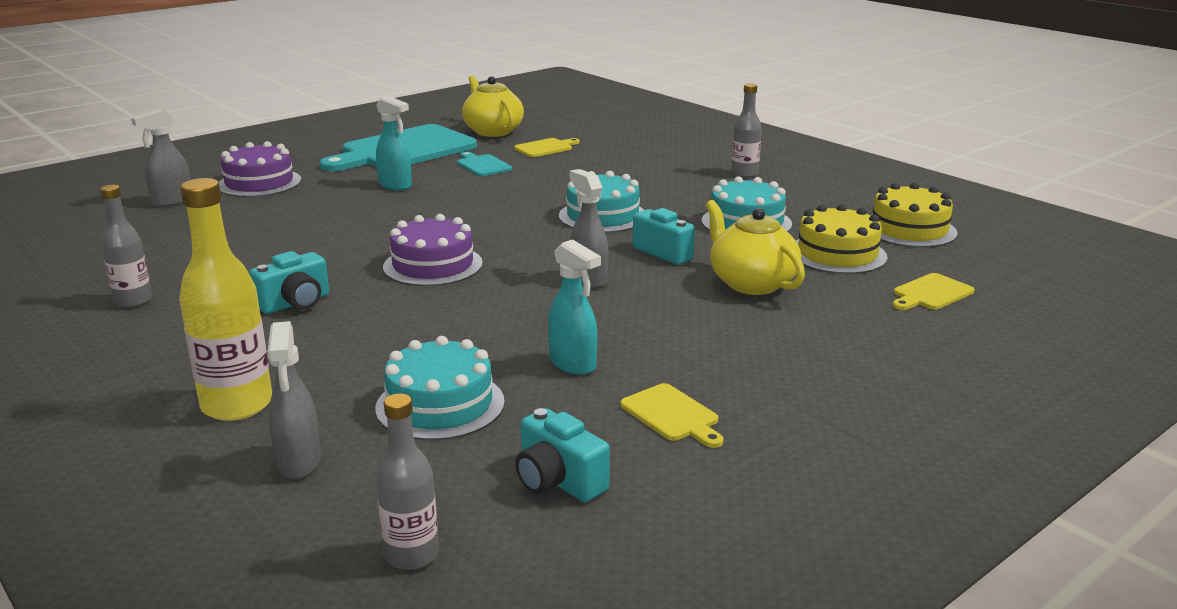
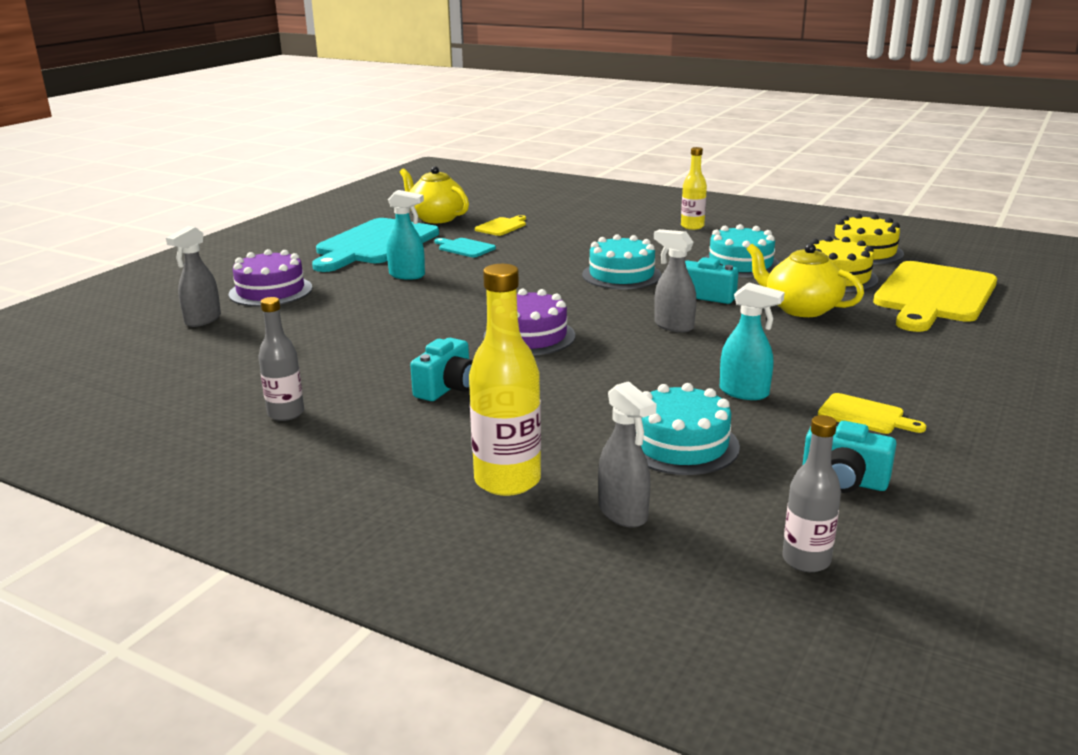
camera: 20 degrees left, 0 degrees up
(744, 174) = (692, 226): grey bottle -> yellow bottle
(931, 293) = (934, 295): yellow cutting board -> yellow cutting board, size x2.30

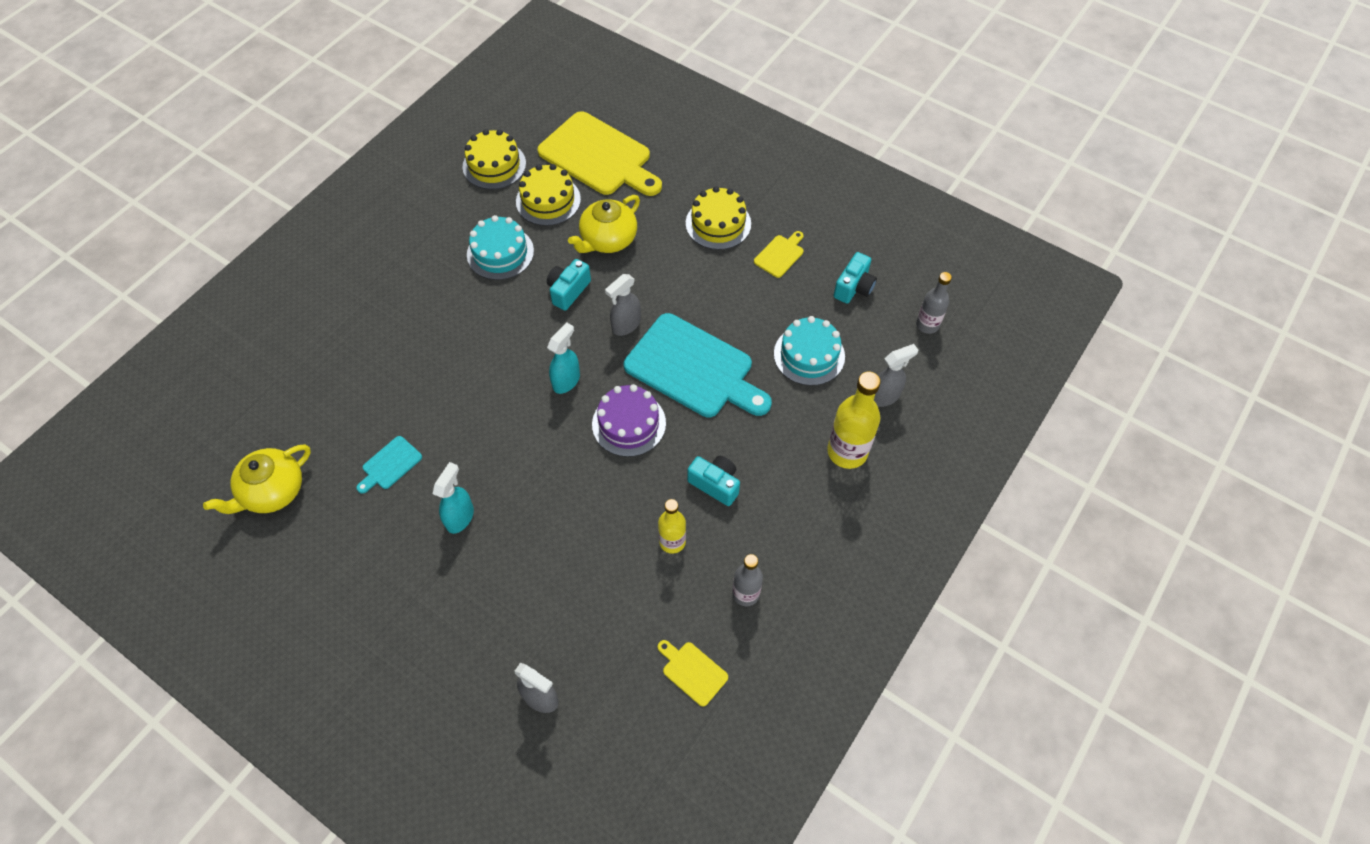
camera: 85 degrees left, 35 degrees up
(270, 291) = (473, 644): purple cake -> none
(375, 244) = (350, 552): turquoise cutting board -> turquoise cutting board (693, 368)
(502, 226) = (328, 427): yellow cutting board -> yellow cutting board (692, 671)
(621, 275) = (505, 342): turquoise cake -> none
(692, 226) = (386, 265): yellow bottle -> yellow bottle (672, 541)
(744, 393) = (743, 307): turquoise spray bottle -> turquoise spray bottle (566, 381)
(887, 369) = (718, 223): none -> yellow cake

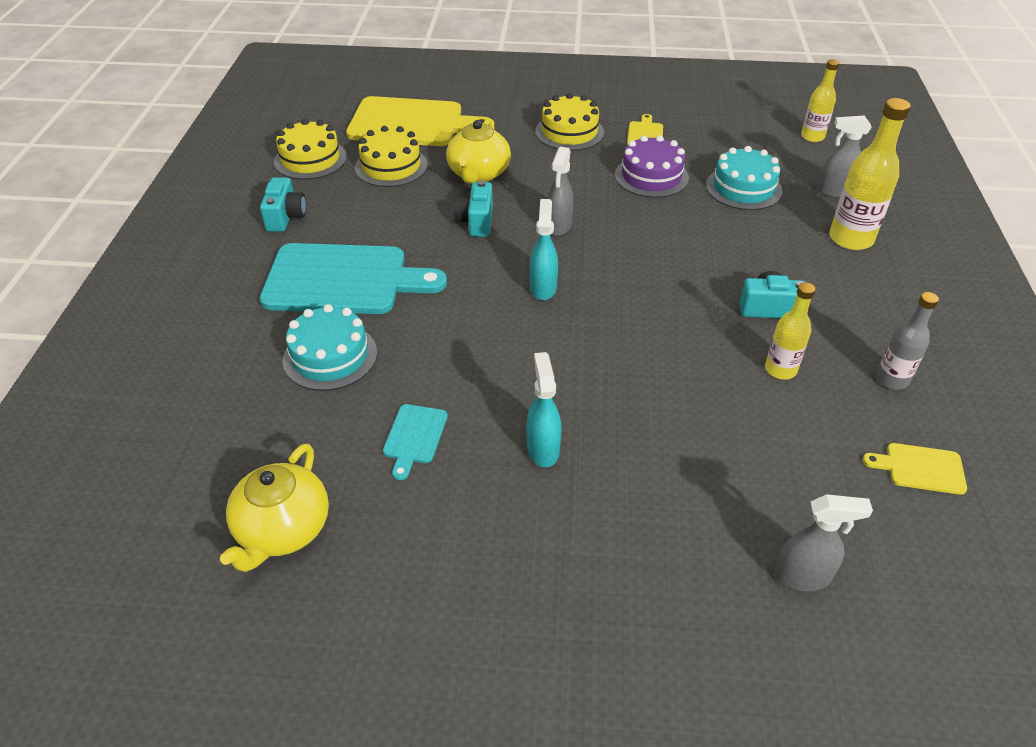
camera: 30 degrees left, 15 degrees down
(500, 253) = (377, 218): turquoise cake -> turquoise cake (330, 356)
(629, 424) = (639, 296): purple cake -> purple cake (651, 176)
(693, 368) = (655, 233): turquoise cutting board -> turquoise cutting board (343, 280)
(854, 287) = (729, 134): turquoise camera -> turquoise camera (286, 217)
(884, 396) = (835, 192): grey spray bottle -> grey spray bottle turned 120 degrees counterclockwise
(927, 325) = (812, 137): grey bottle -> yellow bottle

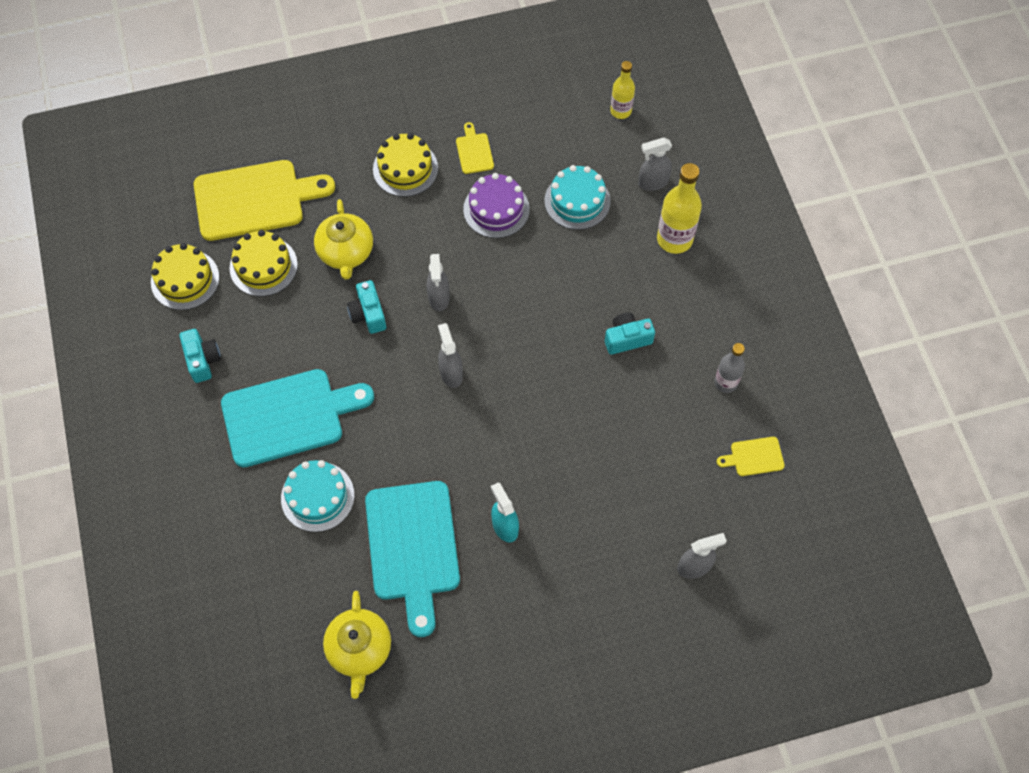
camera: 20 degrees left, 20 degrees up
(414, 437) = (413, 547): turquoise cutting board -> turquoise cutting board, size x2.30
(543, 288) = (451, 373): turquoise spray bottle -> grey spray bottle
(780, 369) = (648, 399): yellow bottle -> none

